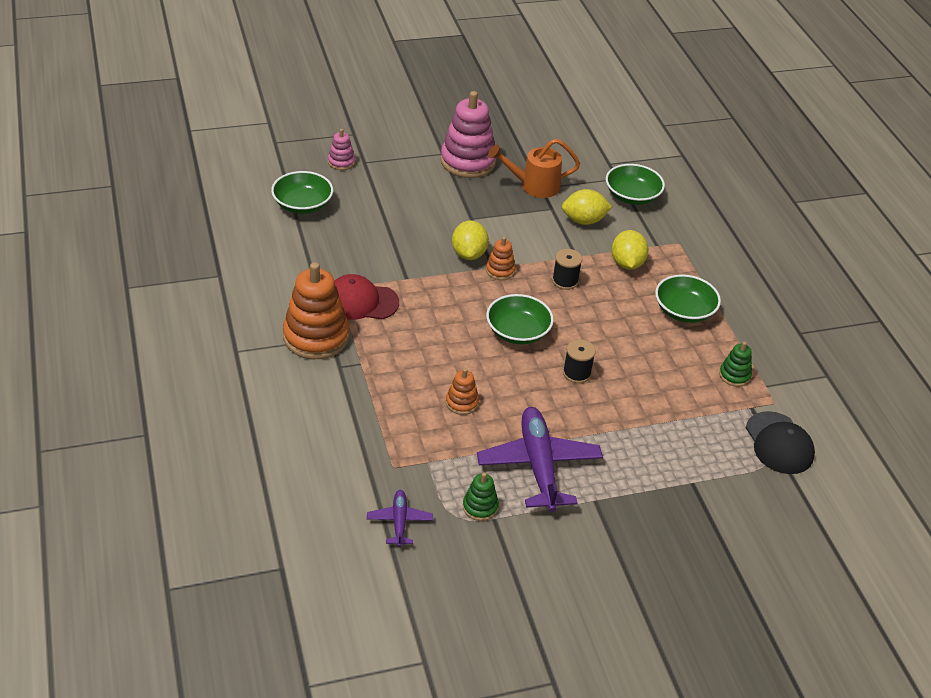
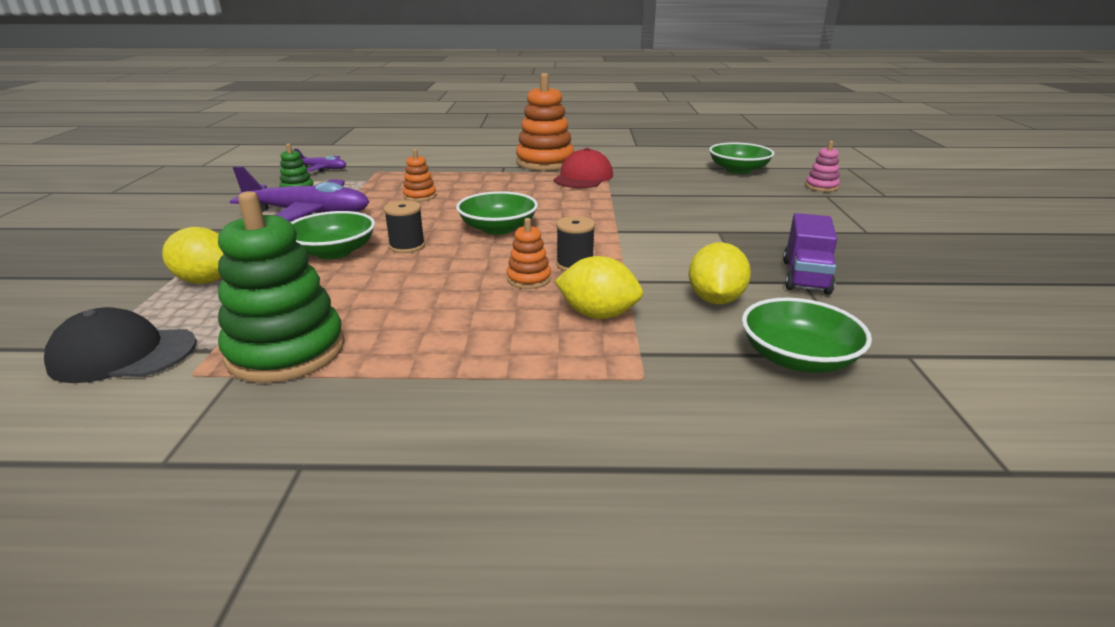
camera: 110 degrees right, 15 degrees down
(468, 161) = (853, 243): pink stacking toy -> none
(469, 254) = (646, 222): yellow lemon -> yellow lemon (206, 281)
(500, 270) = (610, 233): orange stacking toy -> orange stacking toy (529, 279)
(533, 186) = (805, 276): orange watering can -> purple truck
(684, 311) = (460, 340): green bowl -> green bowl (334, 252)
(734, 375) = (286, 351): green stacking toy -> green stacking toy, size x2.07

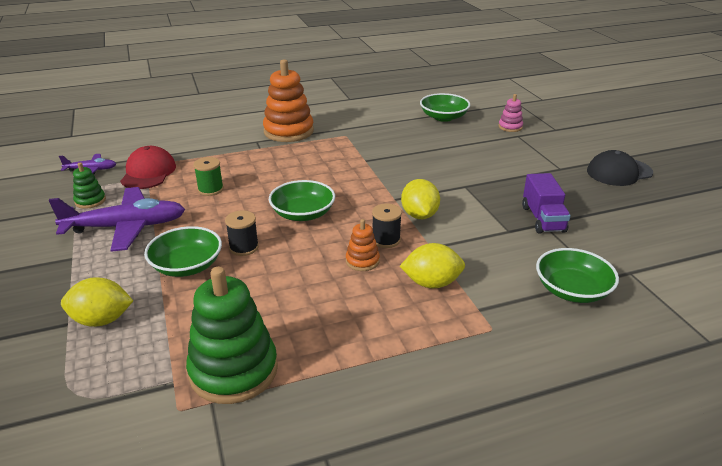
camera: 20 degrees left, 5 degrees up
(123, 354) = (102, 407): black cap -> black cap (619, 172)
(420, 196) = (210, 189): orange stacking toy -> green spool
(583, 177) = (331, 144): red cap -> red cap (148, 172)
(715, 299) = (498, 252): yellow lemon -> yellow lemon (419, 215)

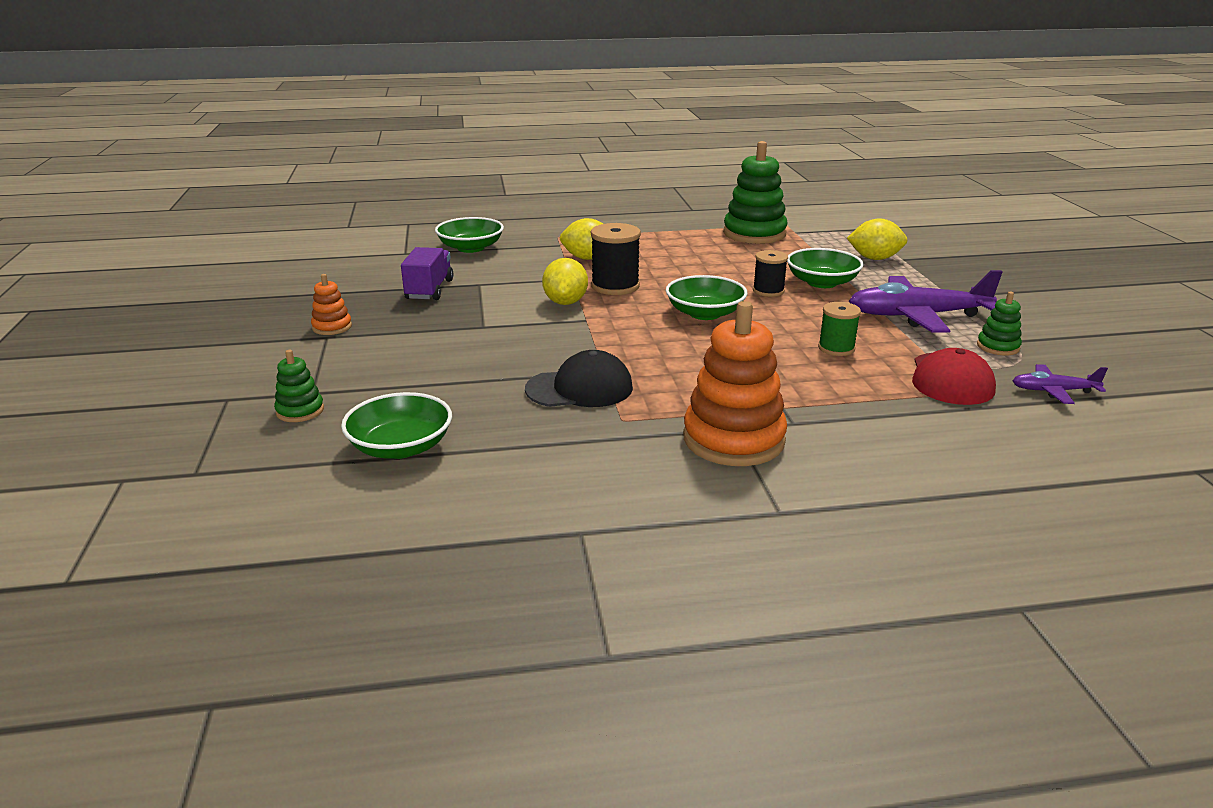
camera: 170 degrees left, 5 degrees down
(362, 261) = (645, 274): orange stacking toy -> orange stacking toy (332, 327)
(386, 240) = (615, 286): black spool -> black spool, size x1.56
(510, 127) = (300, 411): pink stacking toy -> green stacking toy
(619, 172) = (256, 326): black cap -> black cap (580, 388)

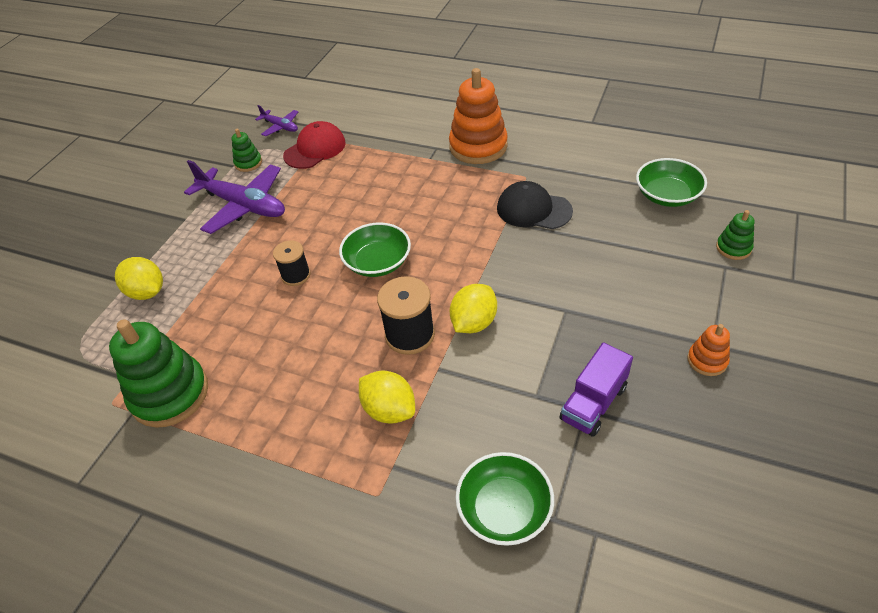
camera: 145 degrees left, 20 degrees up
(822, 282) = (241, 271): green bowl -> none
(836, 348) = (339, 193): green spool -> none

